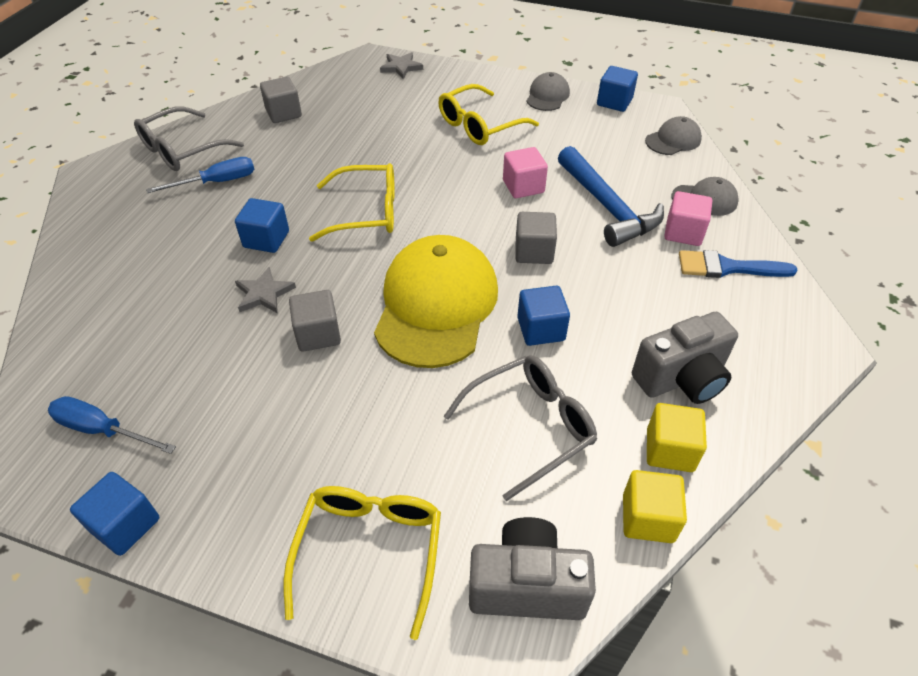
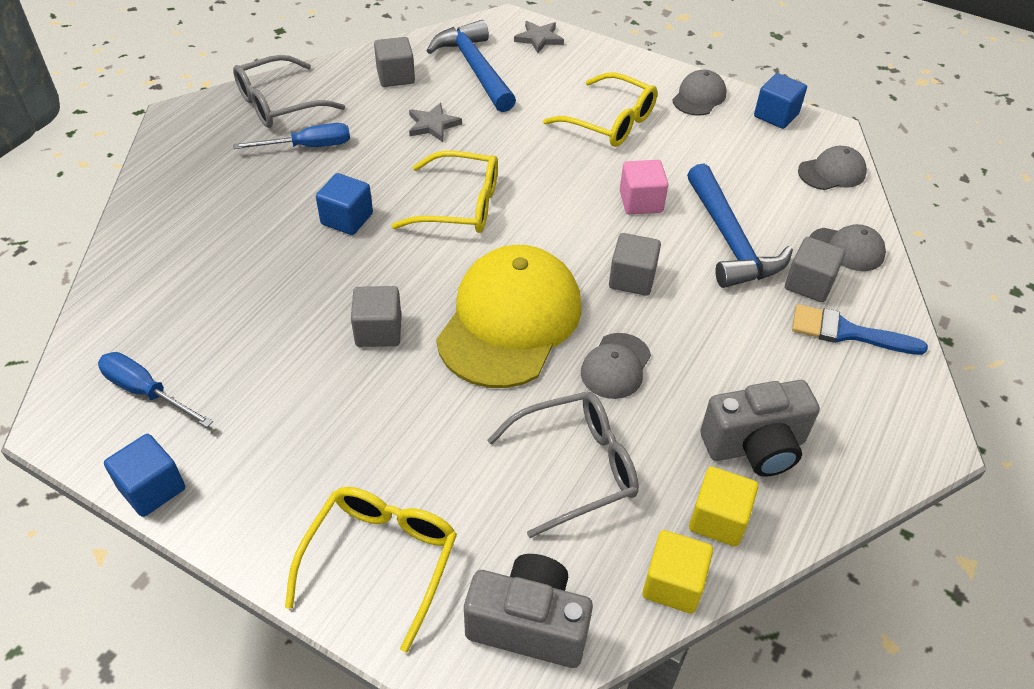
camera: 10 degrees right, 0 degrees up
(264, 293) = (332, 278): grey star -> grey star (433, 125)
(352, 98) = (474, 68): none -> blue hammer
(479, 125) = (610, 122): yellow glasses -> yellow glasses turned 120 degrees counterclockwise
(541, 329) = (616, 366): blue cube -> grey cap
(683, 232) = (809, 284): pink cube -> grey cube

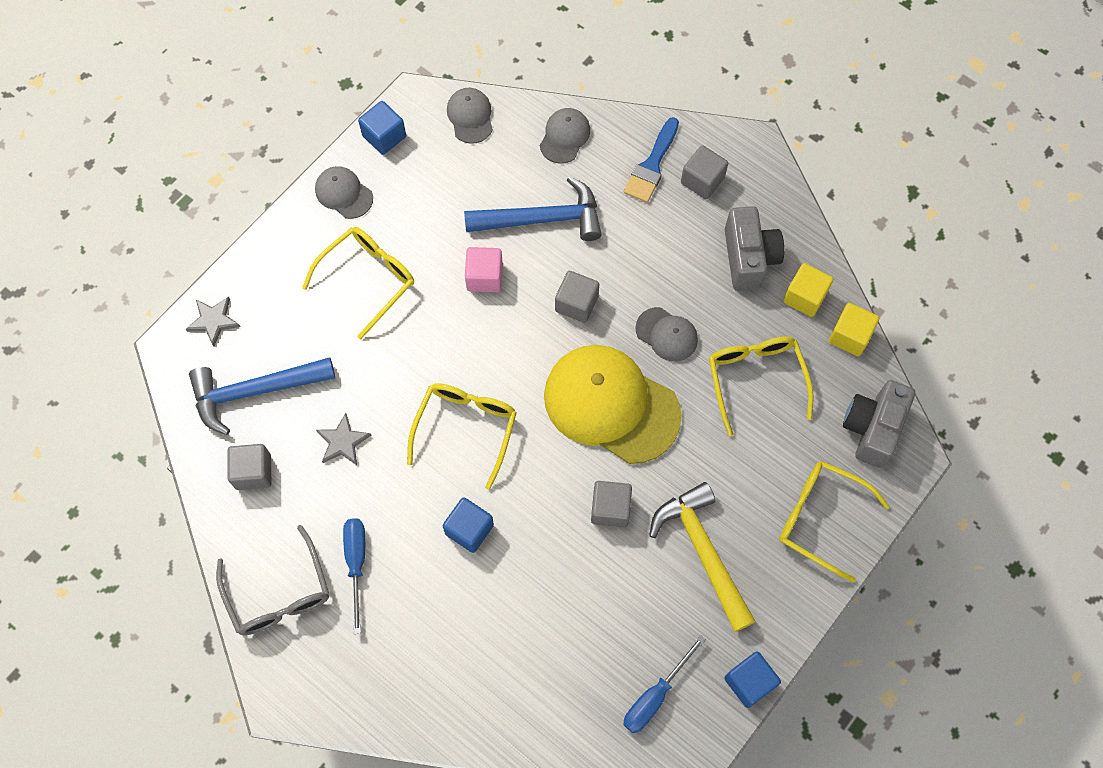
camera: 80 degrees left, 20 degrees up
(328, 425) = (702, 551): none -> yellow hammer
(576, 467) = (756, 379): grey glasses -> yellow glasses
(809, 284) = (599, 175): grey cube -> grey cube (702, 180)

